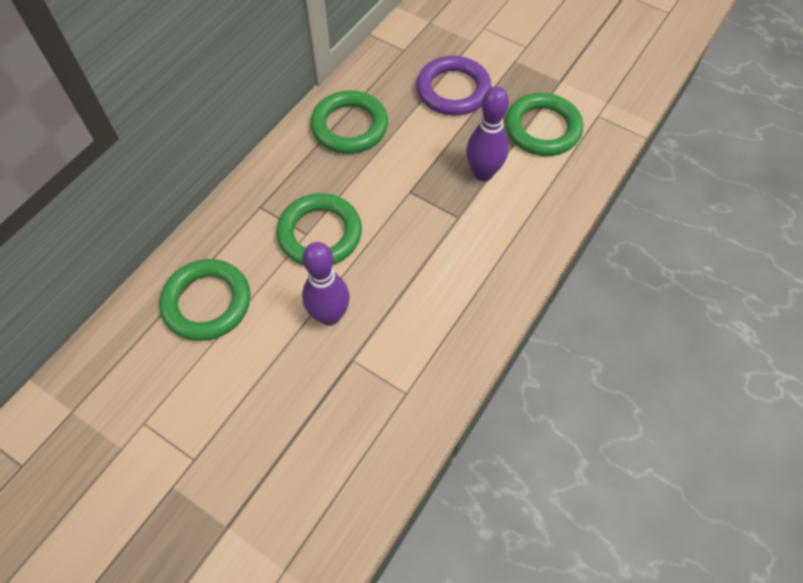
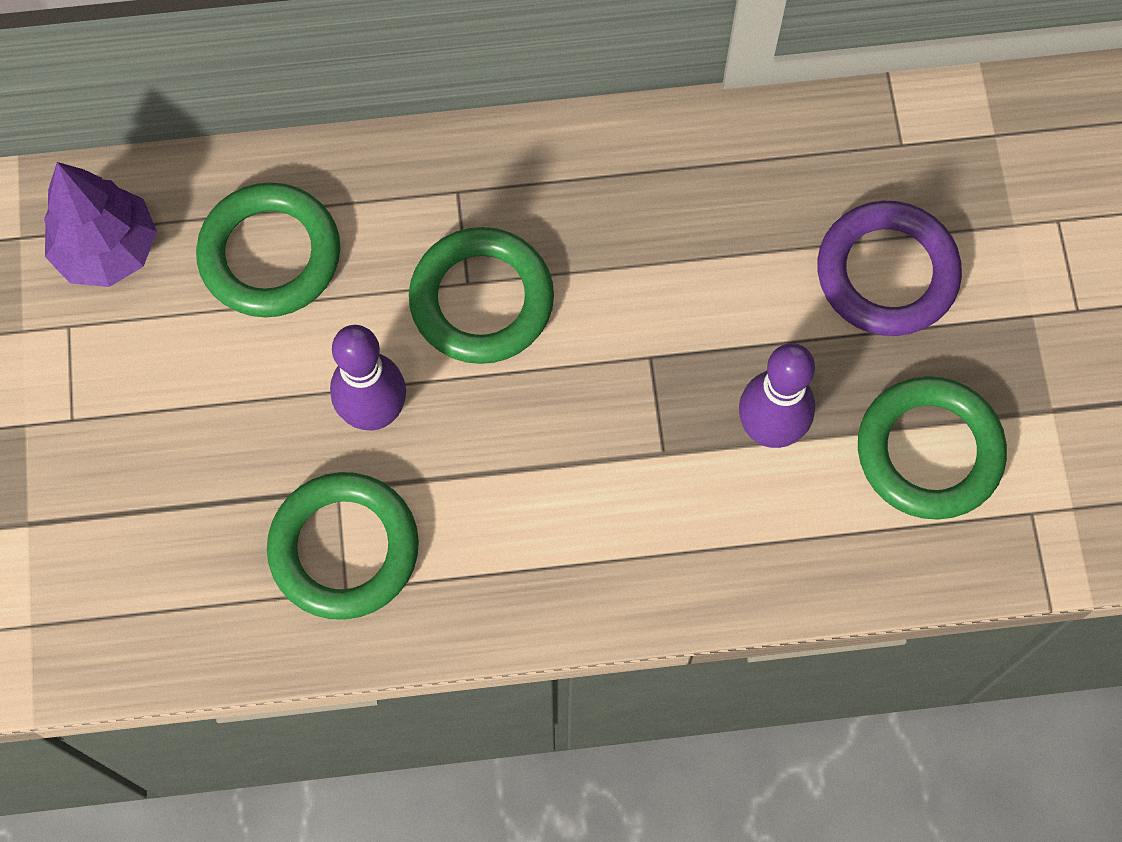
camera: 50 degrees right, 10 degrees up
(125, 373) = (107, 250): none -> purple tree
(349, 126) = (689, 189): green ring -> green ring (344, 548)

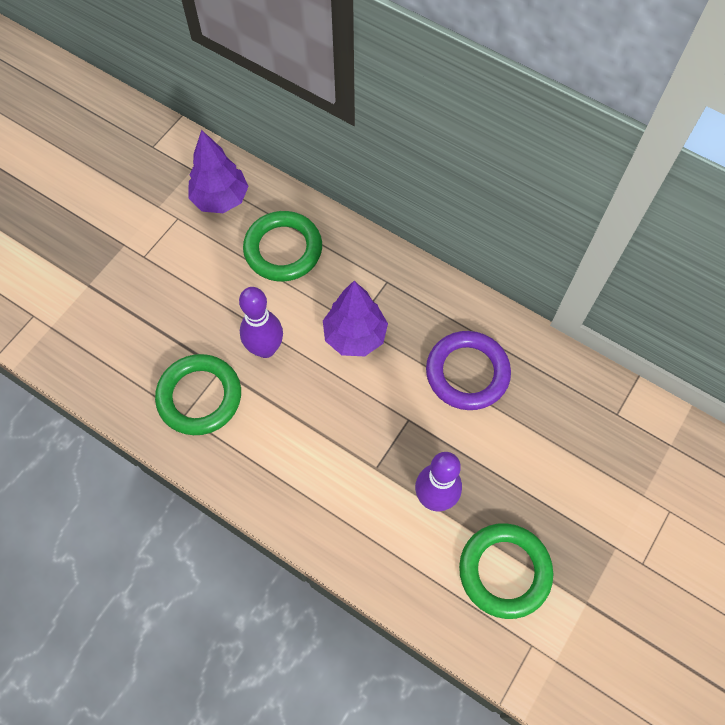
camera: 40 degrees right, 5 degrees down
(481, 300) = (355, 336): green ring -> purple tree
(887, 273) = (557, 469): purple ring -> purple ring (467, 373)

